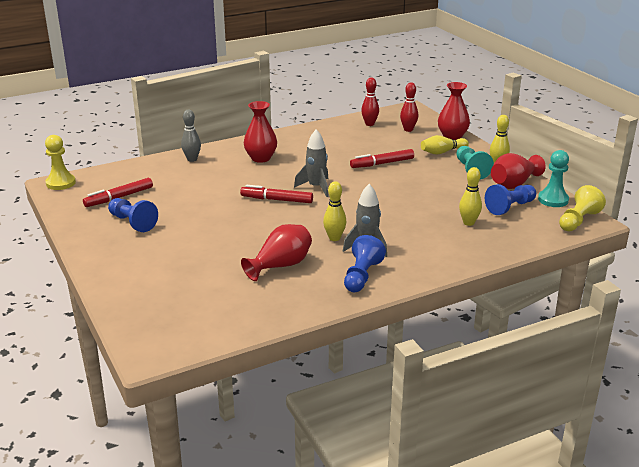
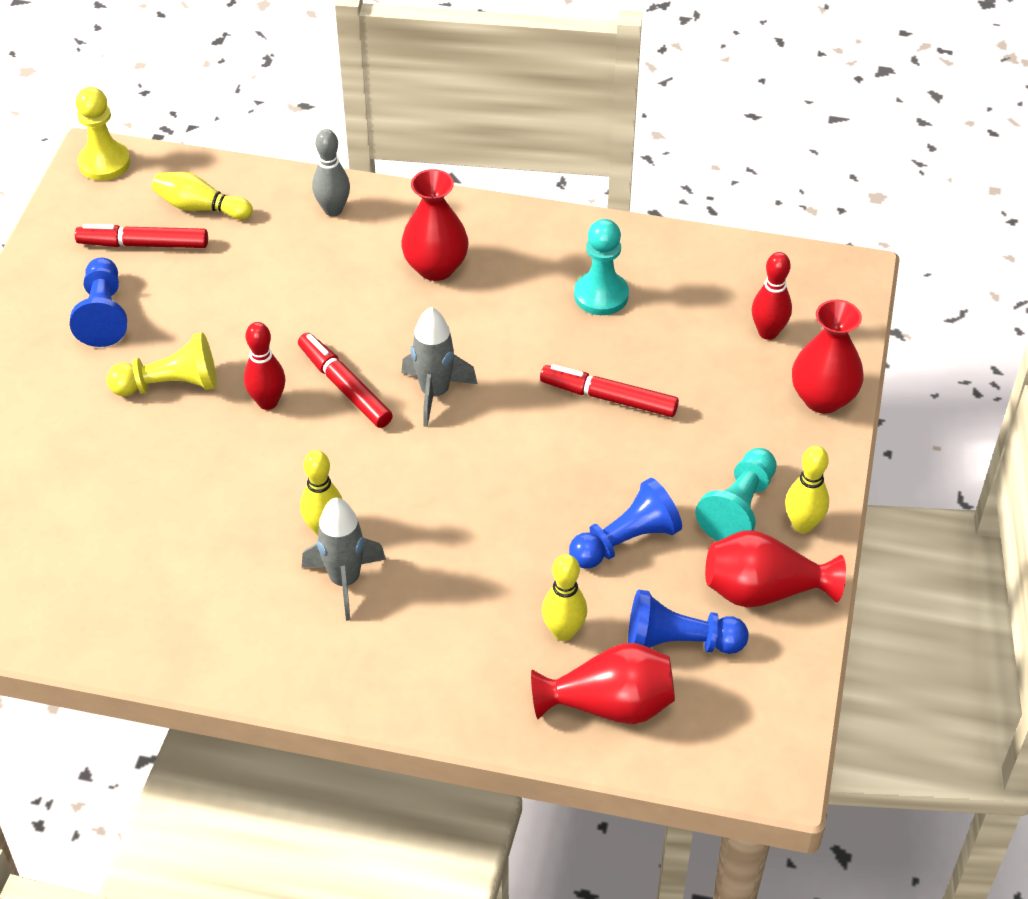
camera: 40 degrees right, 20 degrees up
(281, 266) = (187, 538): red vase -> red vase (609, 705)
(361, 276) = (265, 636): blue pawn -> blue pawn (625, 541)
(369, 124) = (718, 277): red bowling pin -> red bowling pin (268, 402)
(442, 152) = (749, 430): yellow bowling pin -> yellow bowling pin (200, 207)
(553, 200) = (778, 674): turquoise pawn -> turquoise pawn (601, 295)
(578, 221) = (750, 751): yellow pawn -> yellow pawn (170, 385)

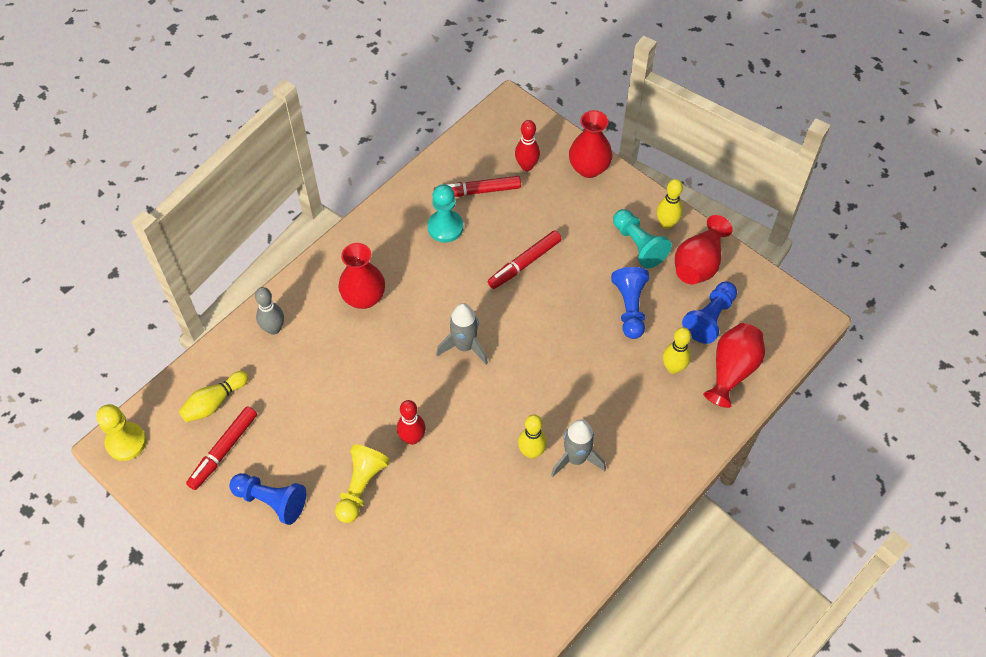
camera: 60 degrees left, 10 degrees up
(344, 387) = (428, 391): red marker -> red marker (477, 191)

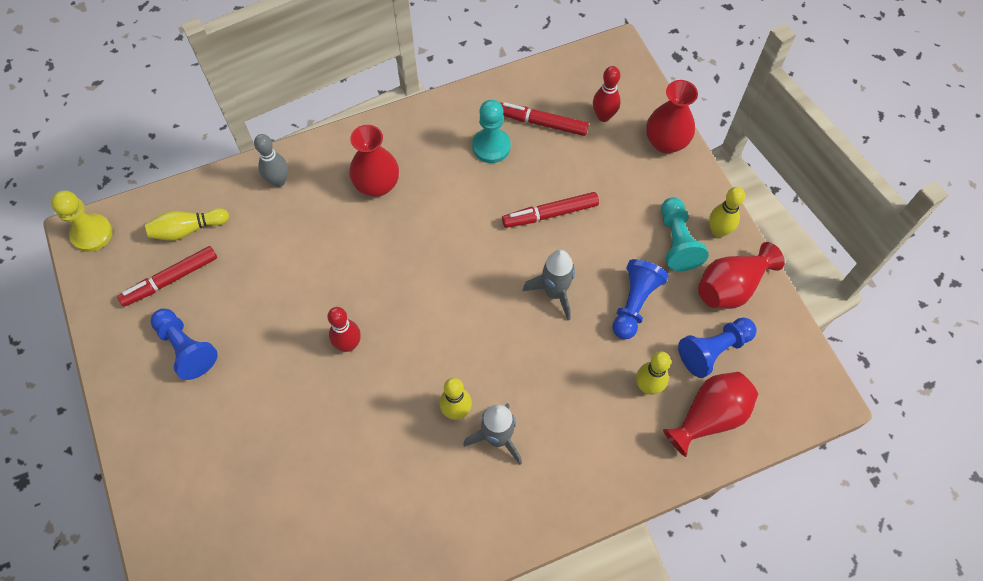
camera: 25 degrees right, 5 degrees up
(361, 487) = (274, 372): yellow pawn -> none
(464, 346) = (447, 274): grey rocket -> grey rocket (554, 293)

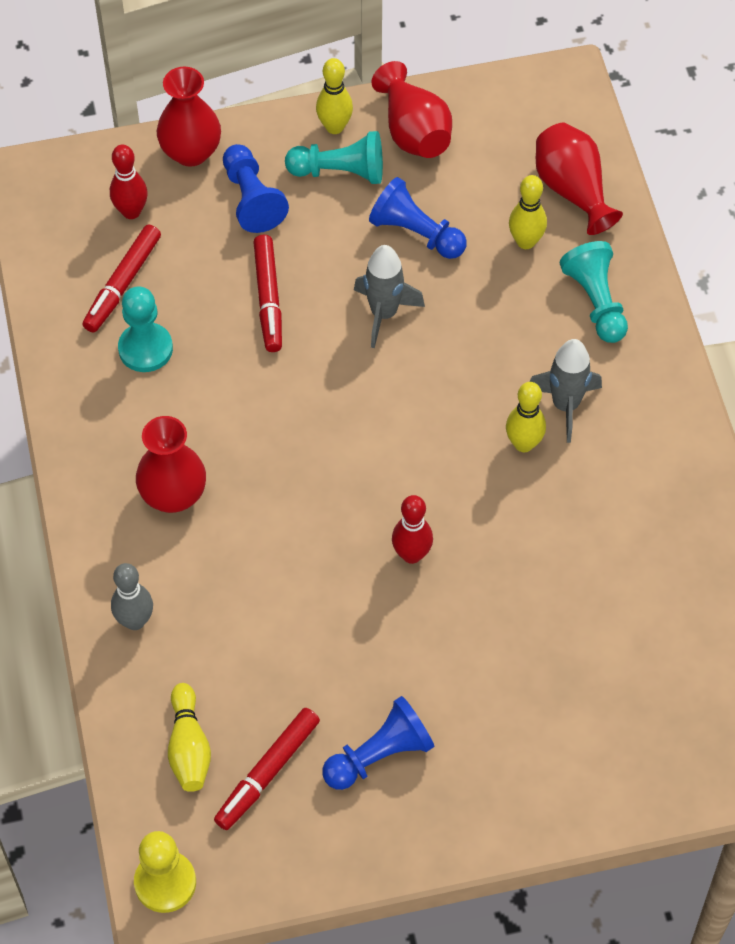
camera: 80 degrees left, 5 degrees down
(170, 279) = (267, 773): red marker -> red marker turned 60 degrees clockwise
(602, 450) = (596, 302): none -> turquoise pawn
(713, 350) = (491, 167): blue pawn -> blue pawn (251, 199)

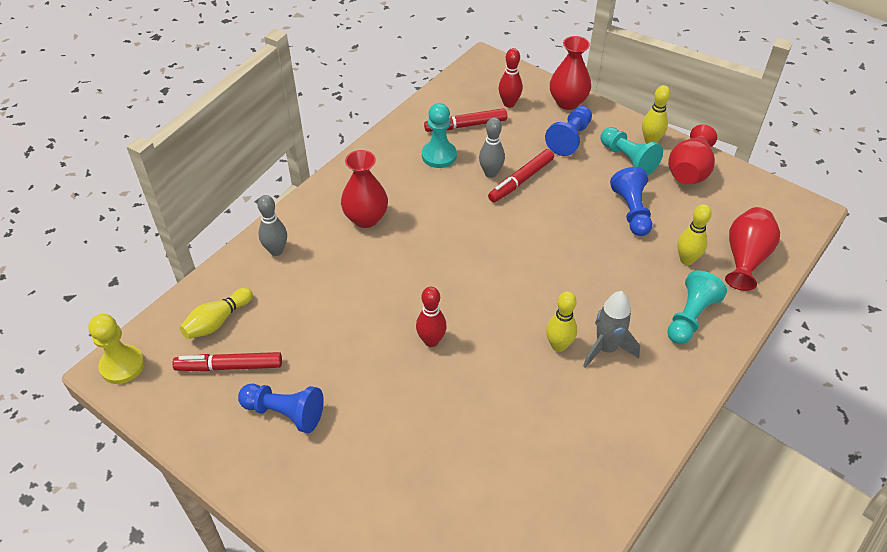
camera: 50 degrees right, 10 degrees down
(227, 319) = (490, 173): none -> grey bowling pin
(384, 313) = (567, 230): grey rocket -> none

